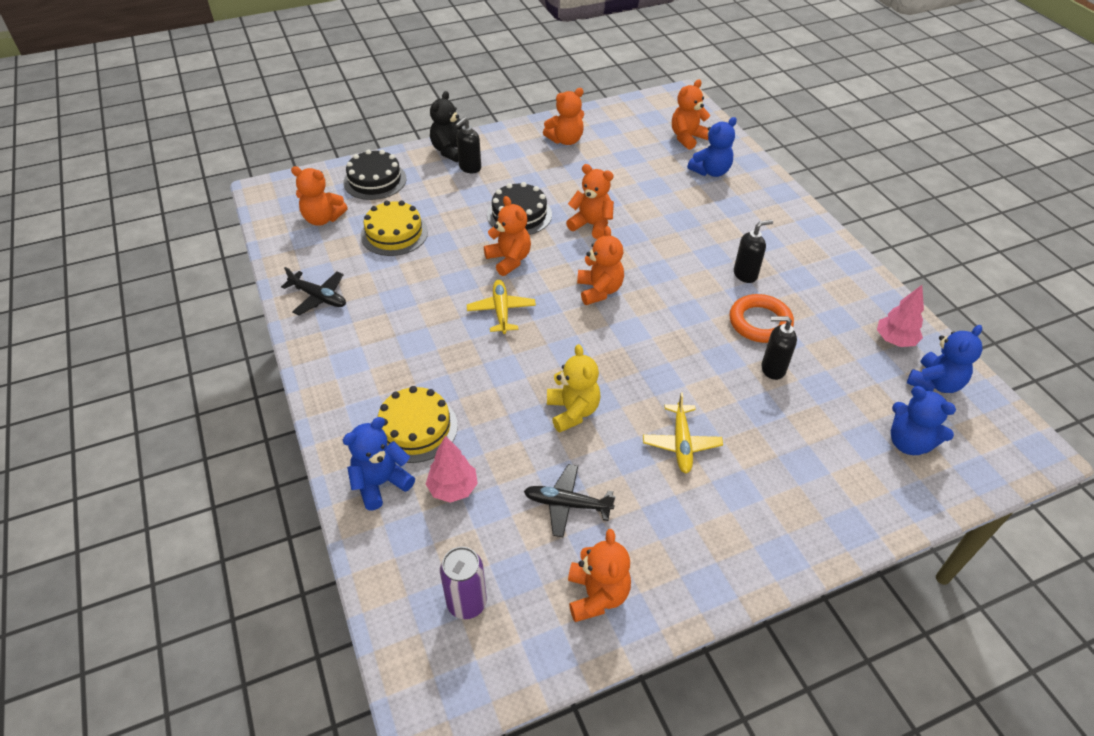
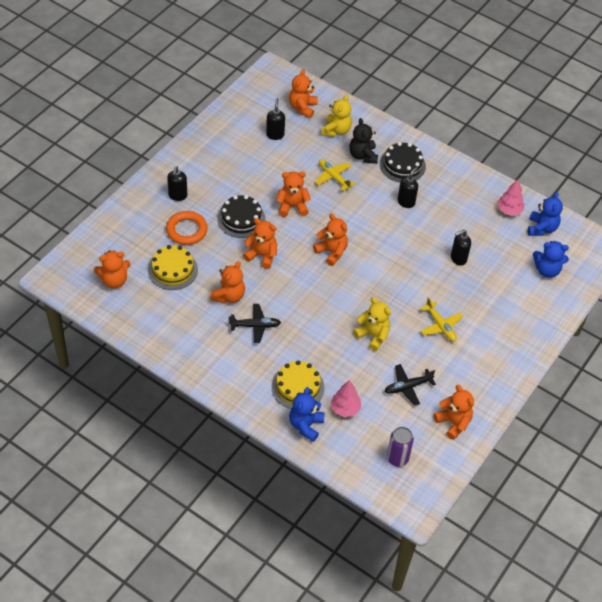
camera: 35 degrees left, 5 degrees up
(319, 297) = (167, 337): black plane -> black plane (255, 326)
(375, 180) = (121, 235): black cake -> black cake (402, 165)
(450, 151) = (152, 187): black teddy bear -> black teddy bear (363, 156)
(501, 311) = (285, 293): yellow plane -> yellow plane (333, 177)
(565, 140) = (224, 144): orange teddy bear -> orange teddy bear (229, 296)
(632, 151) = (275, 135): none -> black soap dispenser
(711, 171) = (336, 131): blue teddy bear -> yellow teddy bear
(760, 322) = (434, 232): orange ring -> orange ring (186, 230)

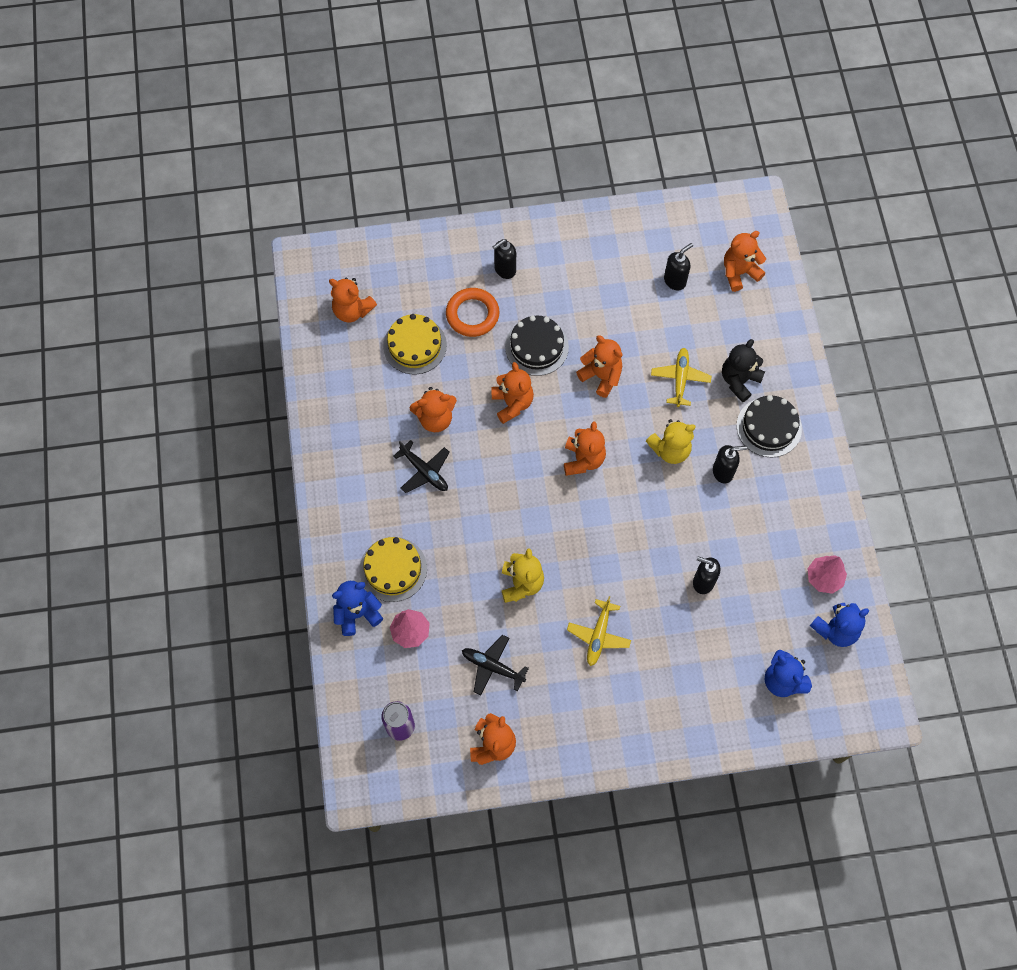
camera: 50 degrees right, 15 degrees up
(336, 131) = (744, 328): yellow teddy bear -> yellow teddy bear (670, 450)

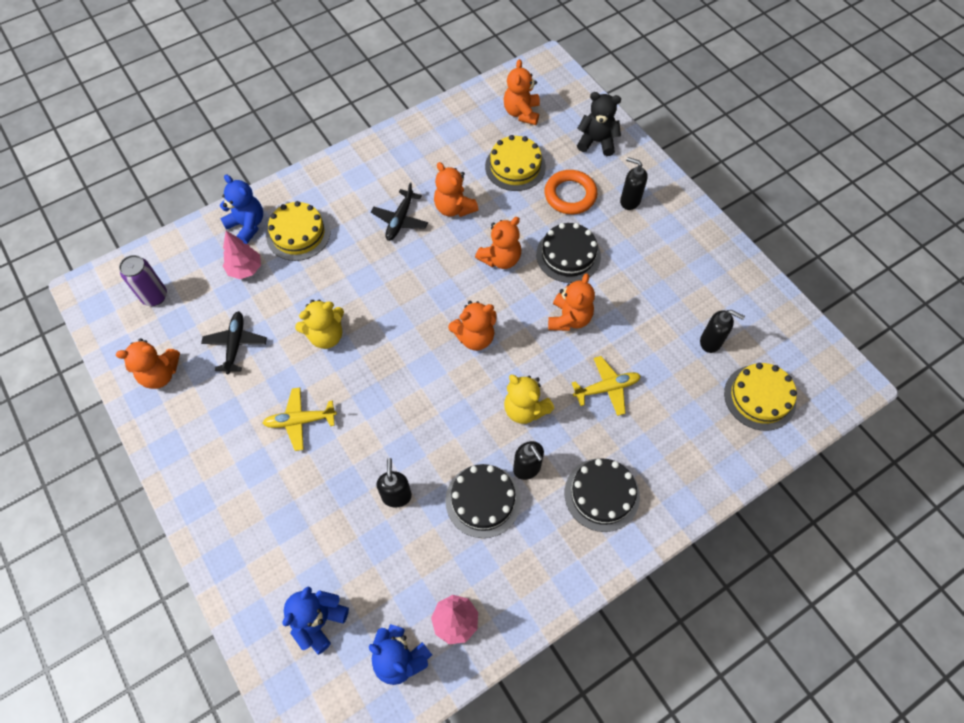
camera: 65 degrees right, 5 degrees down
(736, 517) = (483, 500): none -> black cake
(739, 273) = (759, 397): orange teddy bear -> yellow cake
(739, 381) = (637, 444): black teddy bear -> black teddy bear (597, 142)

